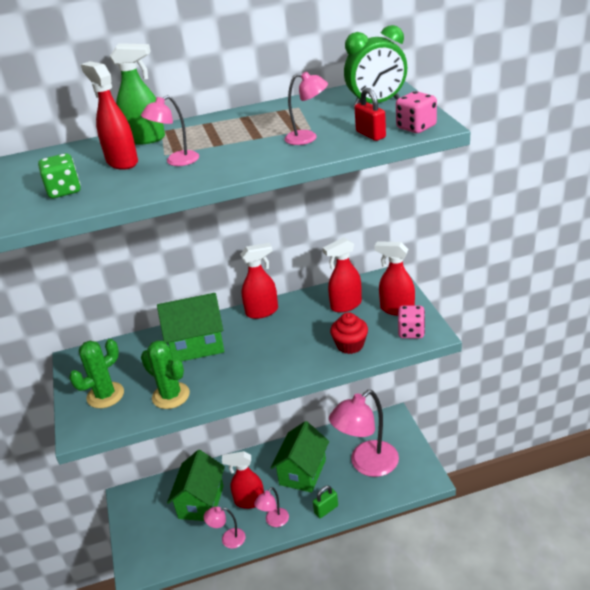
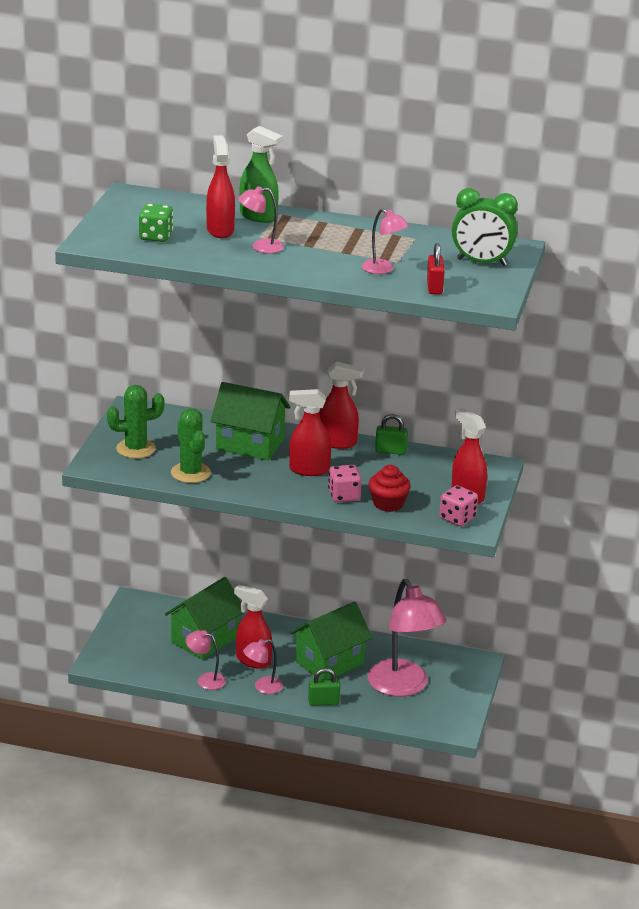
camera: 25 degrees right, 5 degrees down
(307, 300) = (390, 451): none -> green padlock
(345, 305) = (422, 471): red spray bottle -> red spray bottle (308, 470)
(367, 464) = (403, 687): pink lamp -> pink lamp turned 105 degrees counterclockwise
(416, 127) = (478, 296): pink dice -> pink dice (344, 496)

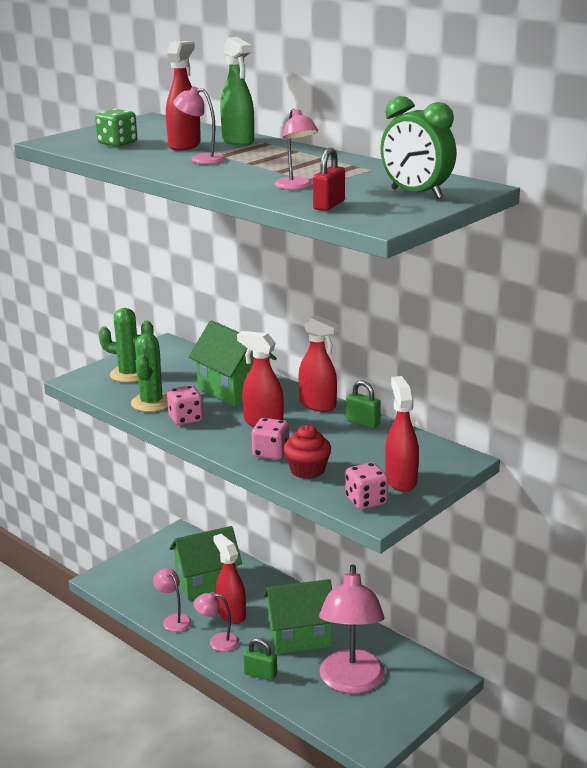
camera: 30 degrees right, 5 degrees down
(239, 481) = (185, 419): none -> pink dice

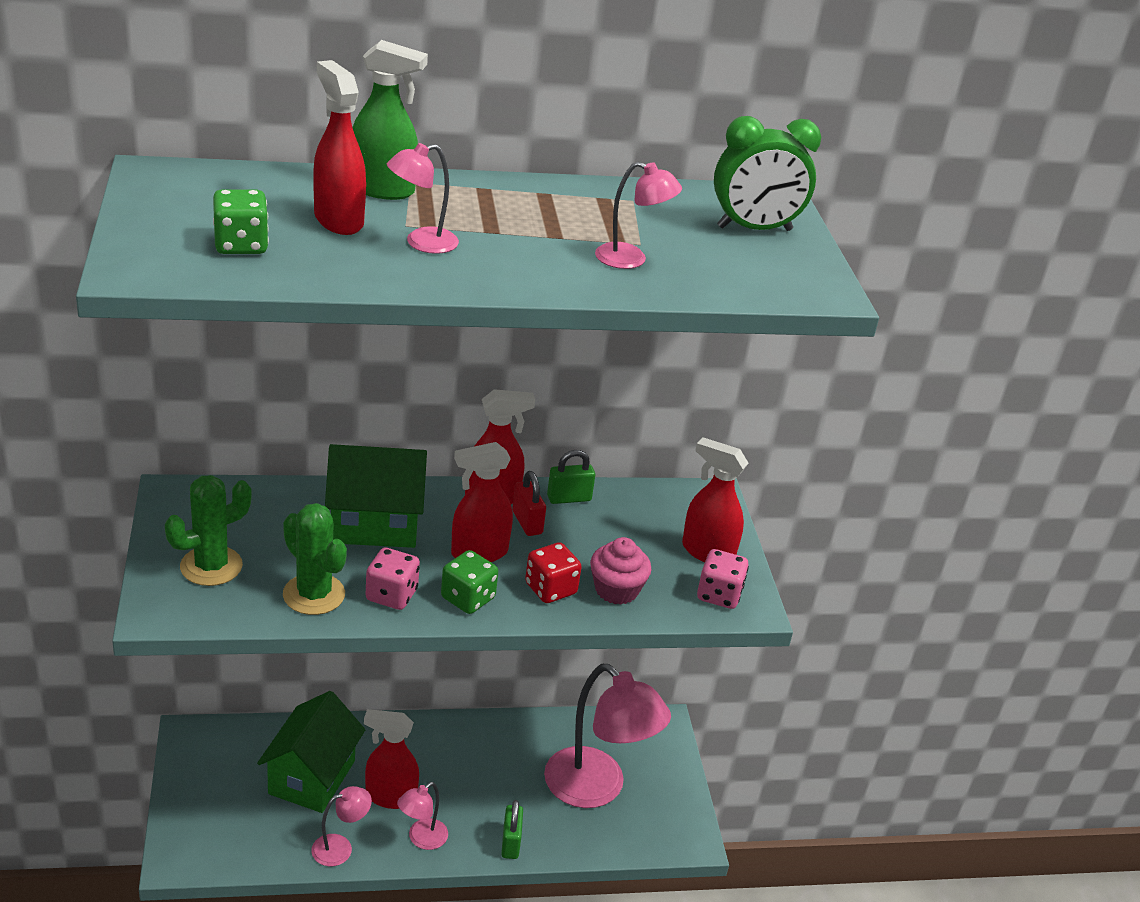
camera: 55 degrees left, 10 degrees up
(173, 620) = (340, 847): pink lamp -> pink lamp turned 150 degrees clockwise
(219, 437) = (468, 598): none -> green dice
(260, 674) = (510, 843): green padlock -> green padlock turned 60 degrees counterclockwise
(271, 453) = (550, 589): pink dice -> red dice
(299, 636) = (489, 773): green house -> none
(307, 470) = (616, 590): red cupcake -> pink cupcake
(329, 205) = (727, 281): red padlock -> red padlock (527, 522)

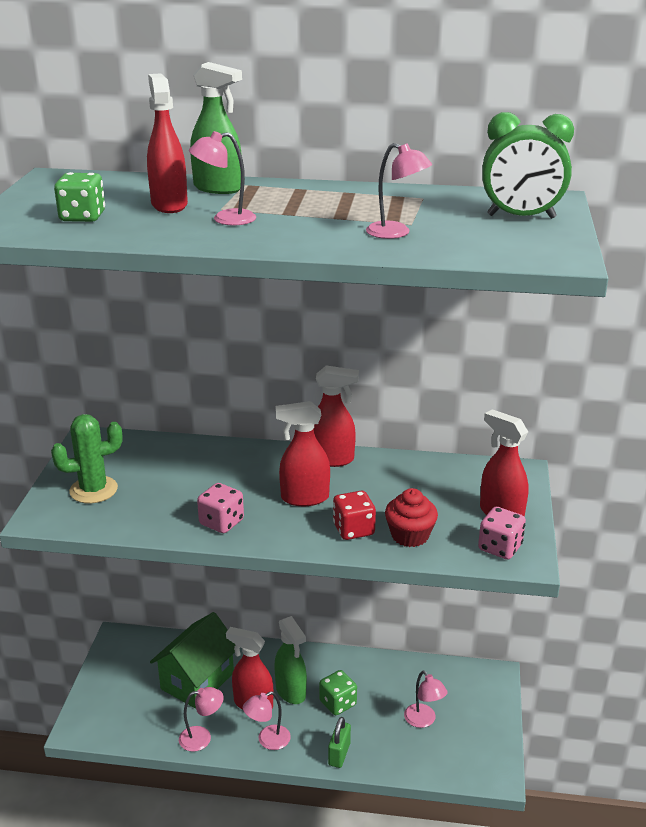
camera: 20 degrees right, 5 degrees down
(314, 594) = (161, 516): green cactus -> none
(375, 524) = (230, 471): green house -> none
(432, 775) = (291, 691): none -> green spray bottle
(468, 598) = (282, 530): green dice -> green dice (338, 703)
(527, 522) = (353, 479): red padlock -> none
(569, 498) = (395, 464): green padlock -> none
(597, 788) = (423, 720): pink lamp -> pink lamp, size x0.46
(616, 590) = (410, 535): pink cupcake -> red cupcake

